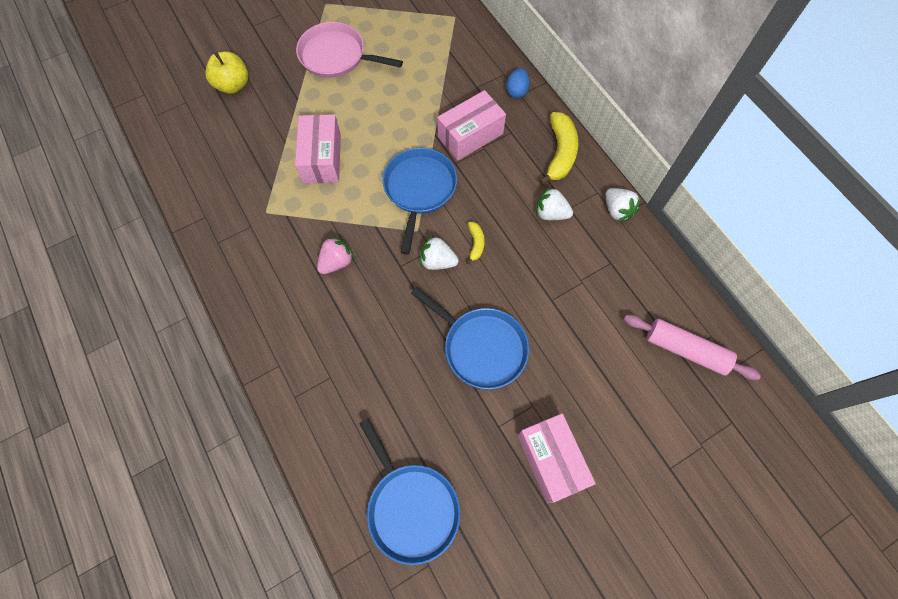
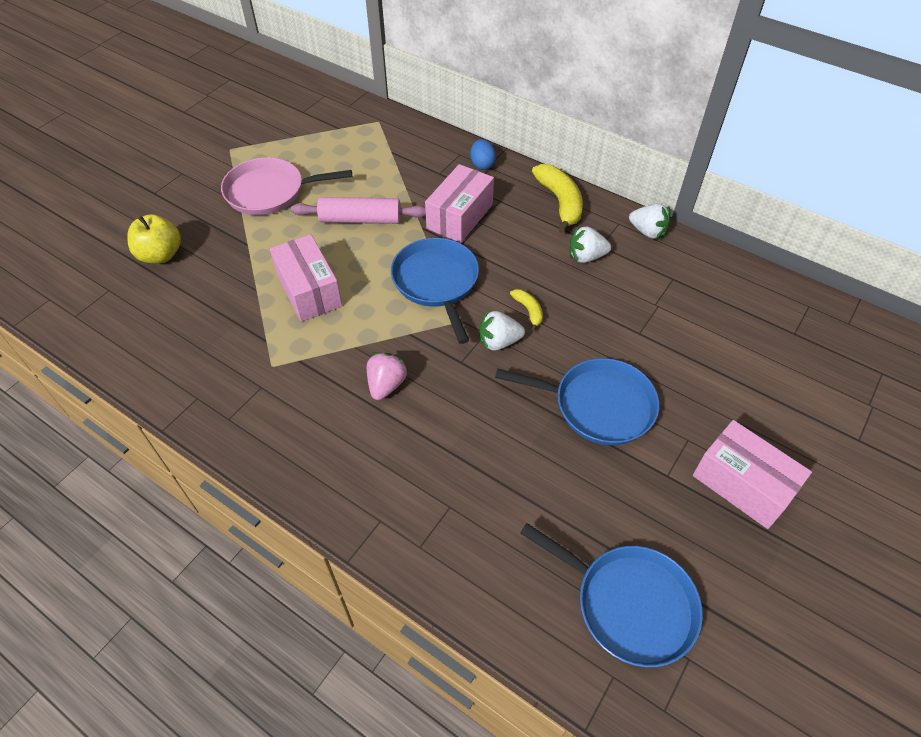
camera: 25 degrees left, 15 degrees down
(685, 350) = (795, 327): pink rolling pin -> pink rolling pin (360, 220)

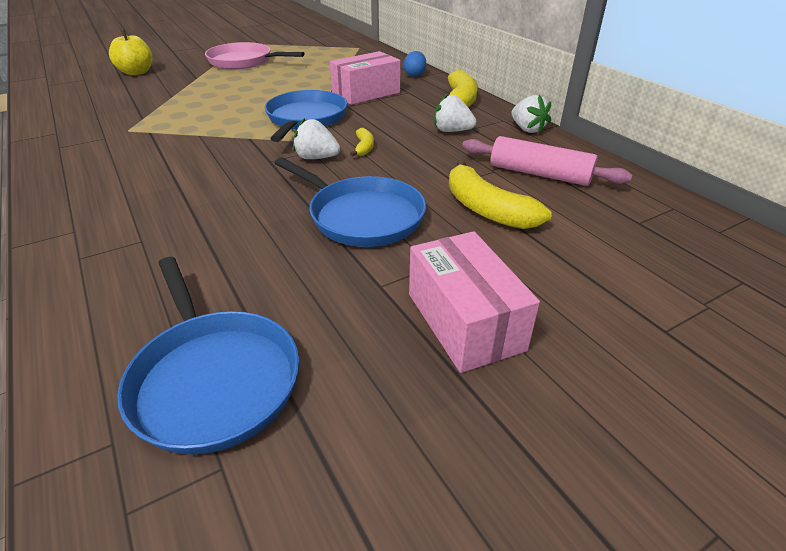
camera: 25 degrees right, 15 degrees down
(309, 290) = (206, 104): pink box -> none
(360, 220) = (288, 82): pink rolling pin -> pink rolling pin (539, 174)
(386, 385) = (193, 158): pink strawberry -> none
(683, 359) = (486, 209): none -> yellow banana

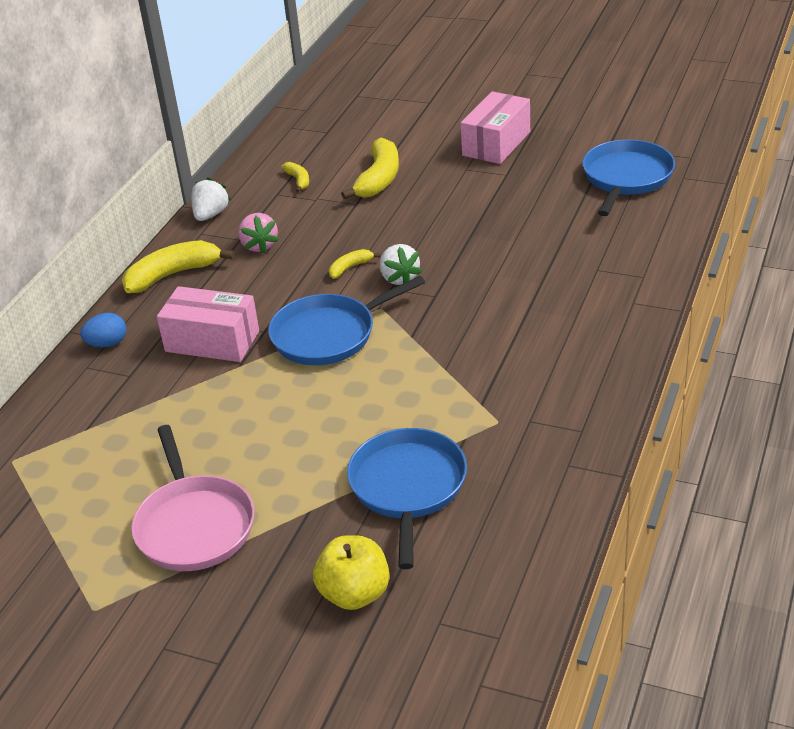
camera: 125 degrees left, 0 degrees up
(362, 216) = (451, 213): blue pan -> blue pan (408, 487)
(452, 131) = (259, 245): white strawberry -> pink strawberry
(539, 174) = (298, 180): pink rolling pin -> yellow banana

